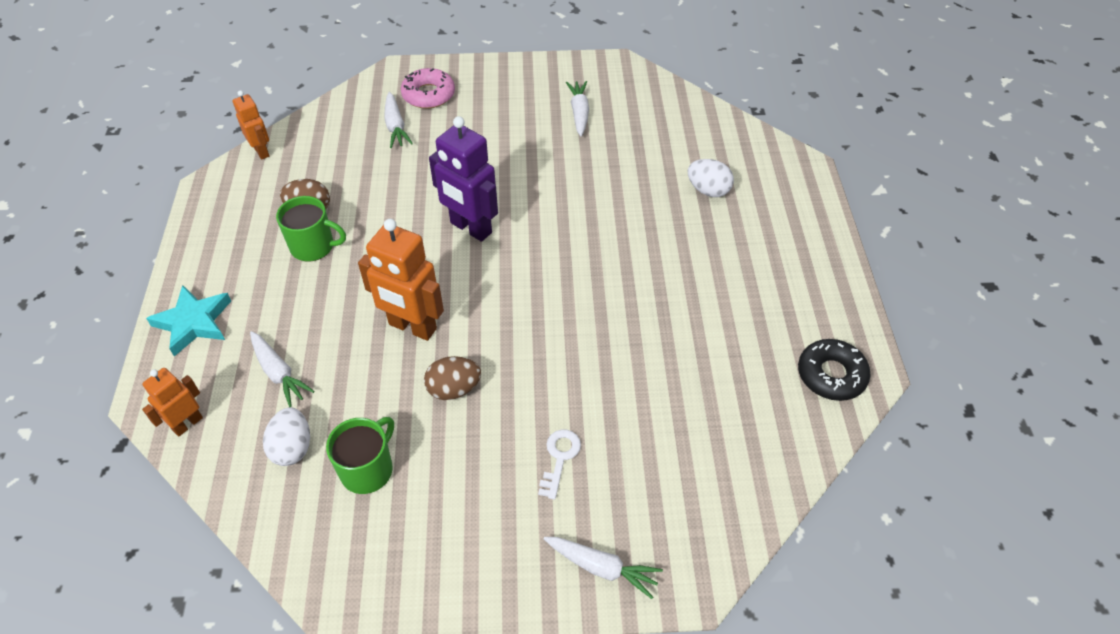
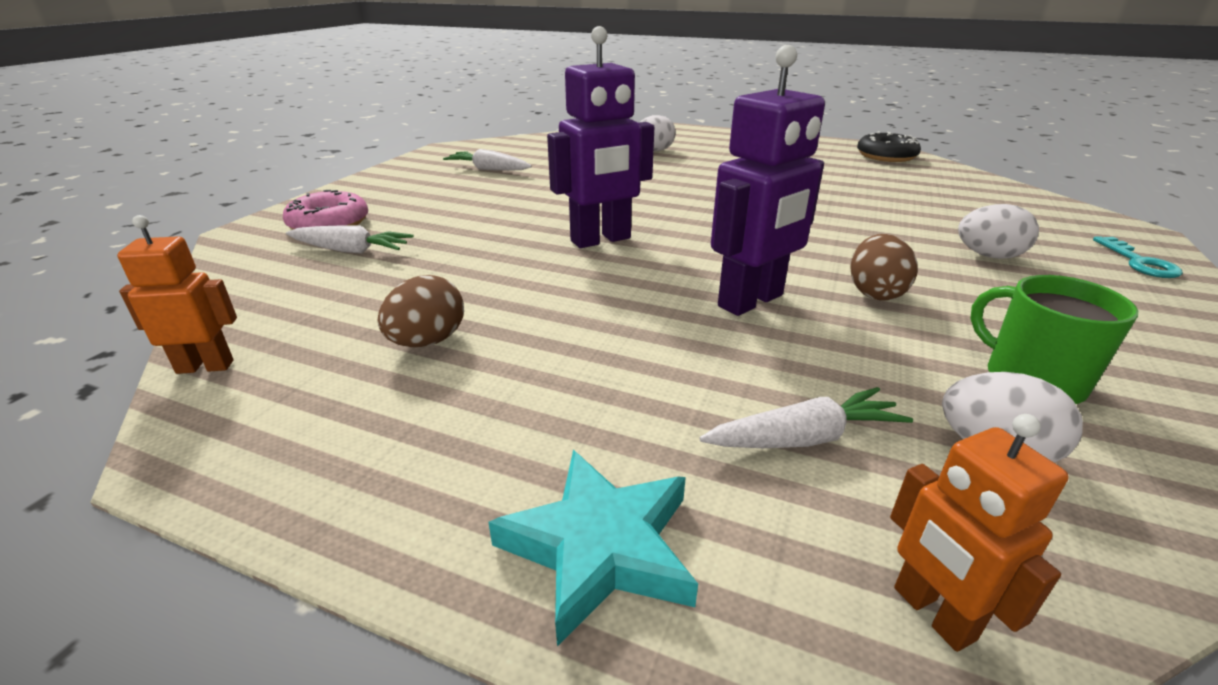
camera: 65 degrees left, 20 degrees down
(313, 246) = (518, 351): green mug -> none
(412, 327) = (751, 301): orange robot -> purple robot
(559, 458) = (988, 256): white key -> white egg
(602, 568) = (1138, 262): white carrot -> turquoise key

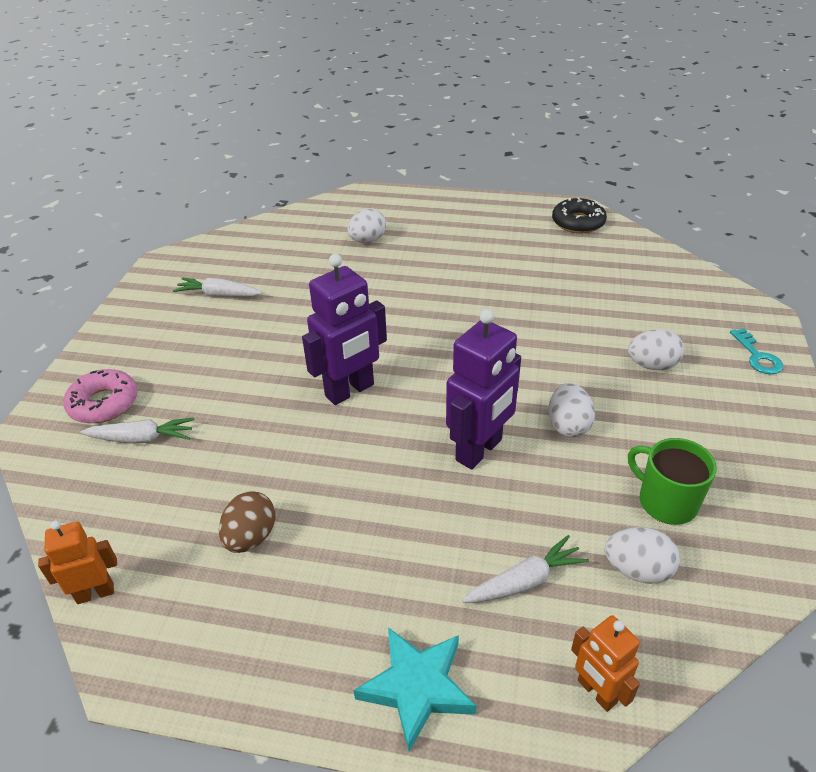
camera: 10 degrees left, 10 degrees up
(875, 293) = (568, 425): brown egg -> white egg

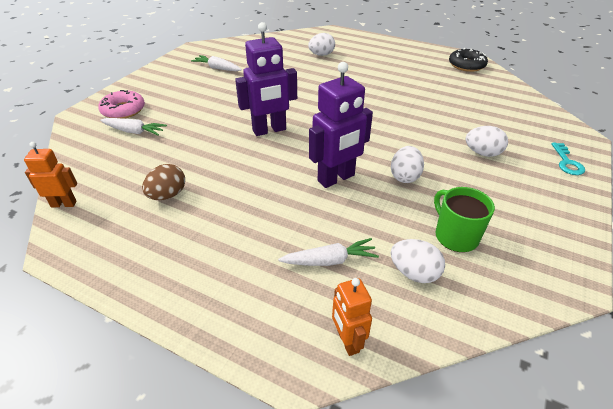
camera: 15 degrees right, 0 degrees up
(417, 687) = (225, 304): turquoise star -> none

